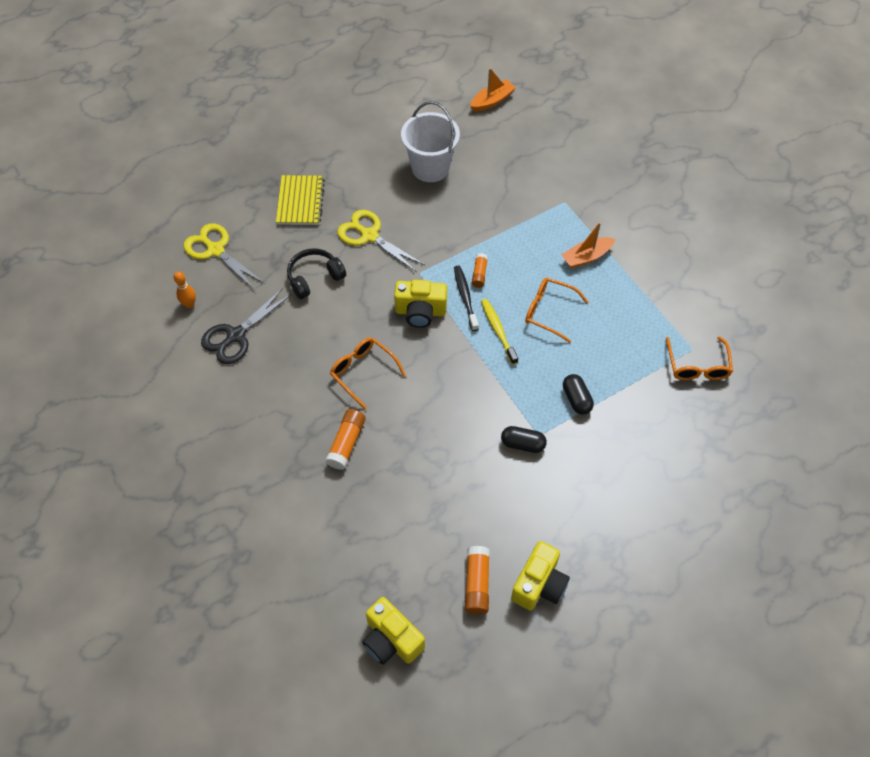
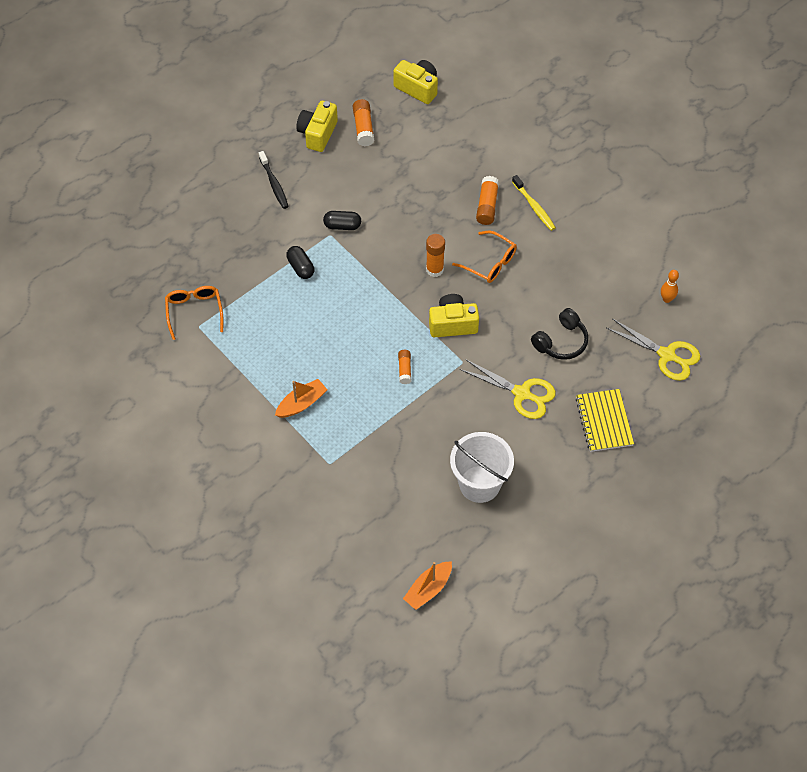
camera: 170 degrees right, 0 degrees up
(236, 336) = (612, 277): black scissors -> none
(426, 374) = (434, 269): none -> orange glue stick
(465, 297) = (414, 344): black toothbrush -> black toothbrush (274, 184)
(498, 330) = (378, 317): yellow toothbrush -> yellow toothbrush (534, 207)
(549, 312) = (333, 342): orange glasses -> none

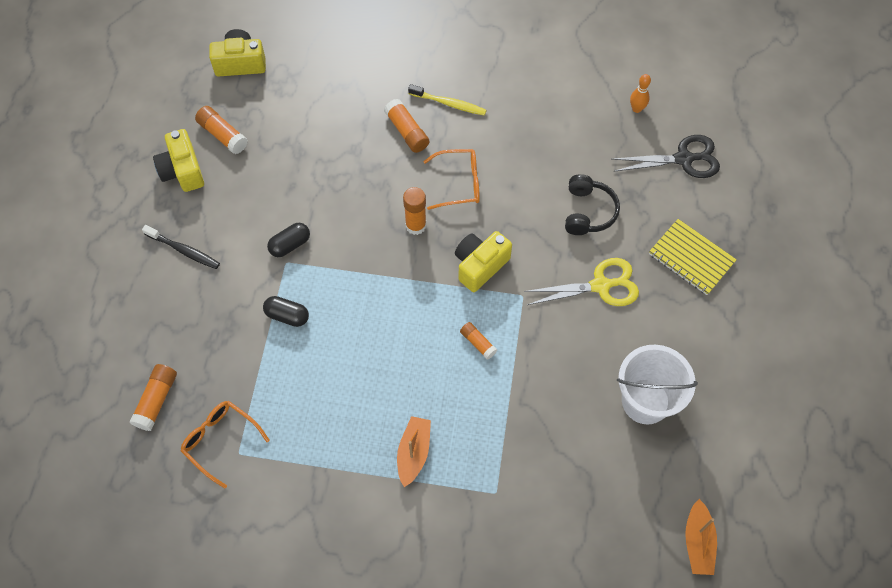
camera: 40 degrees left, 5 degrees up
(179, 261) = (156, 400): none -> orange glue stick
(666, 355) = (683, 159): yellow scissors -> black scissors

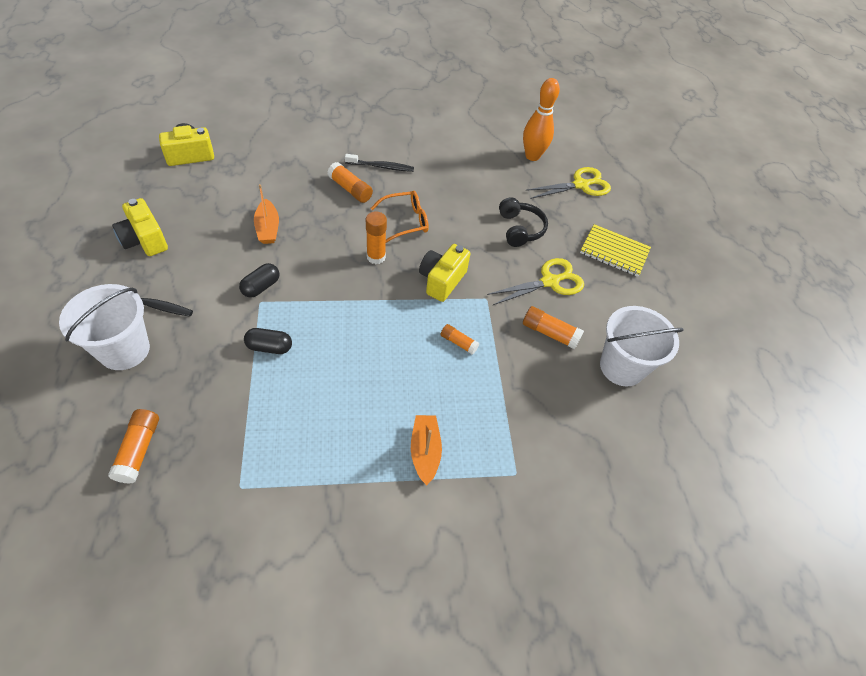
camera: 20 degrees left, 10 degrees down
(152, 296) = (124, 350): none -> white bucket
(220, 441) = (217, 478): orange glasses -> none
(223, 135) = (181, 208): orange glue stick -> orange glue stick (549, 333)
(449, 103) = (381, 167): yellow toothbrush -> black toothbrush
(636, 109) = (532, 156): orange bowling pin -> orange bowling pin, size x1.90
(683, 159) = (580, 185): black scissors -> yellow scissors
(698, 542) = (716, 481): orange boat -> orange boat (268, 228)

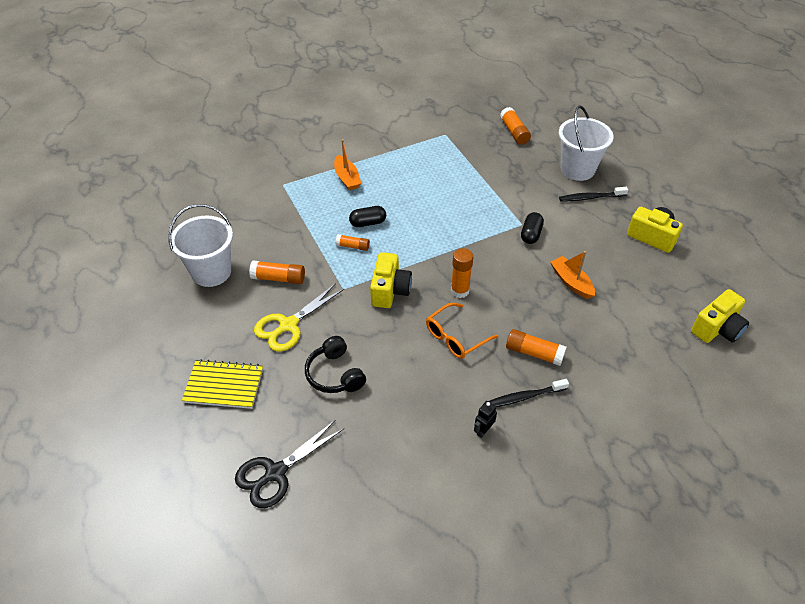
camera: 165 degrees right, 5 degrees down
(269, 347) = (488, 199): black capsule -> black capsule (368, 223)
(425, 159) = (483, 430): none -> black robot
(532, 156) = (352, 499): orange bowling pin -> none
(580, 185) = (275, 473): yellow scissors -> black scissors

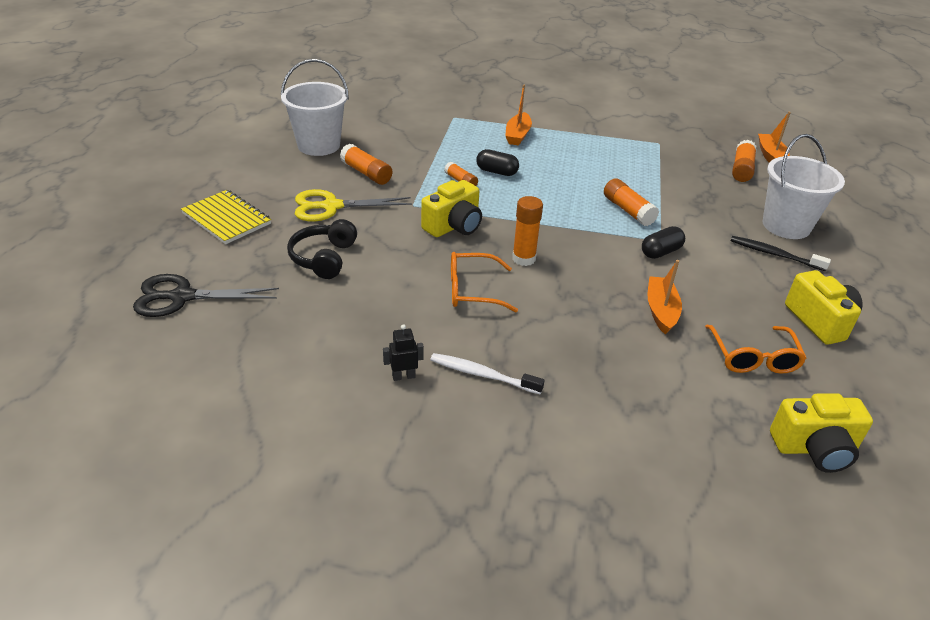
camera: 35 degrees right, 10 degrees down
(521, 110) = (771, 156): none -> orange boat
(524, 397) = (482, 375): black toothbrush -> white toothbrush
(534, 353) = (541, 345): orange glue stick -> orange glue stick (628, 210)
(643, 286) = (753, 358): none -> orange glasses

